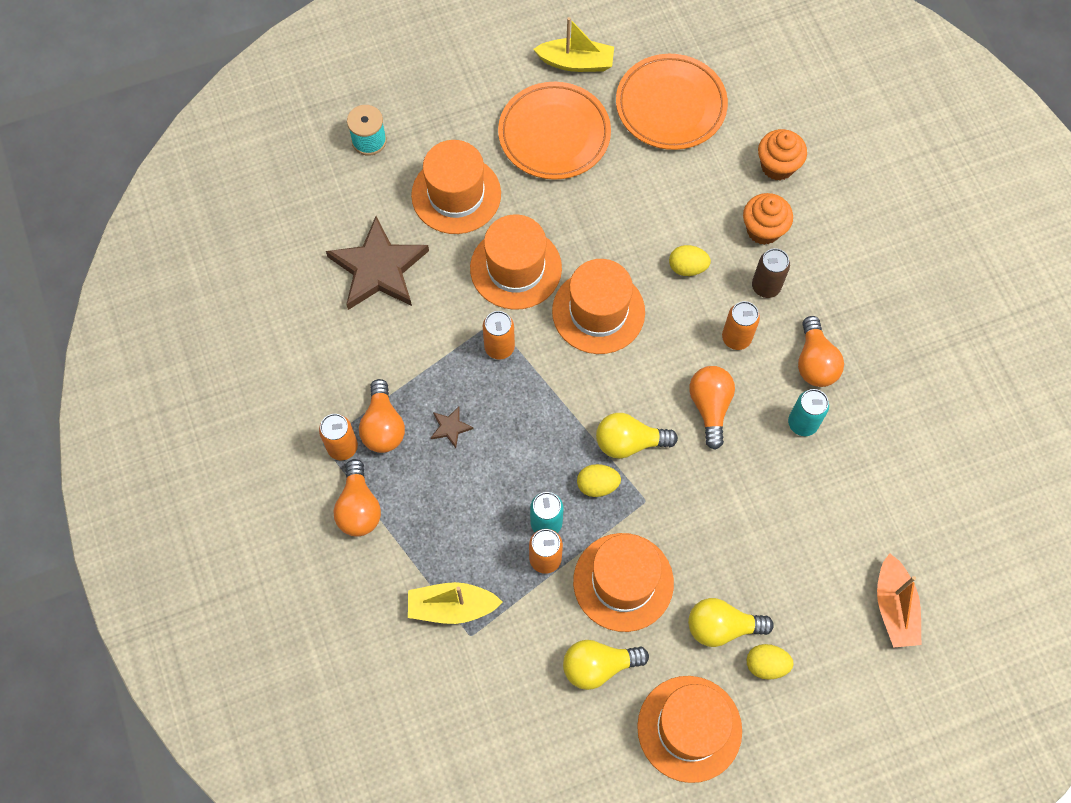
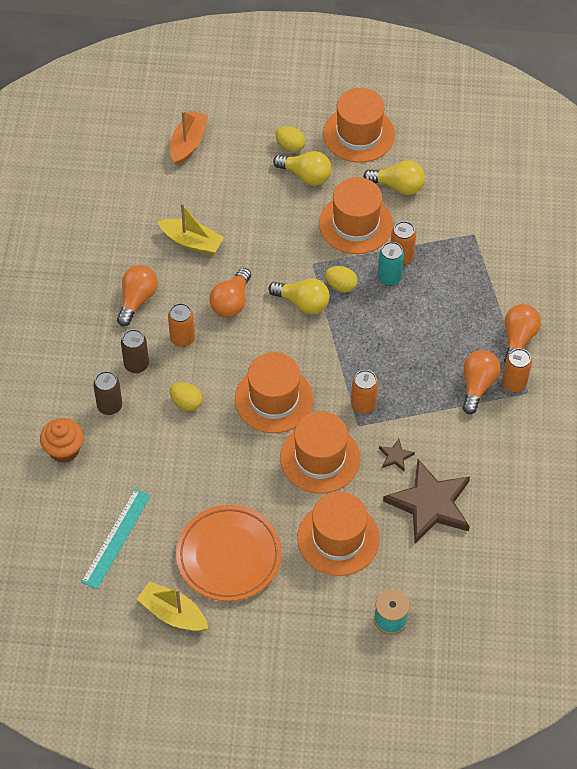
camera: 155 degrees left, 10 degrees down
(450, 427) = (427, 364): brown star -> brown star (395, 456)
(452, 607) = (479, 255): yellow boat -> yellow boat (191, 242)
(670, 105) = (116, 538): orange plate -> turquoise ruler
(763, 230) = (109, 406): orange cupcake -> brown can
(802, 423) = (173, 266): turquoise can -> none

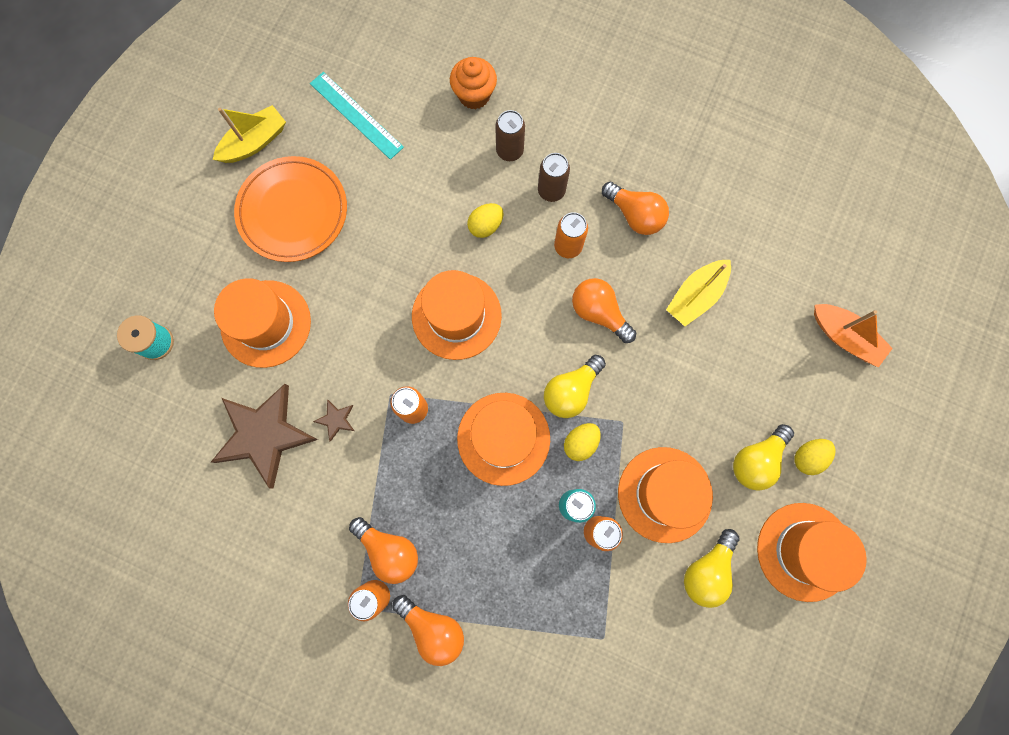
camera: 110 degrees right, 20 degrees up
(320, 458) = (366, 339): orange hat -> orange hat (503, 438)

